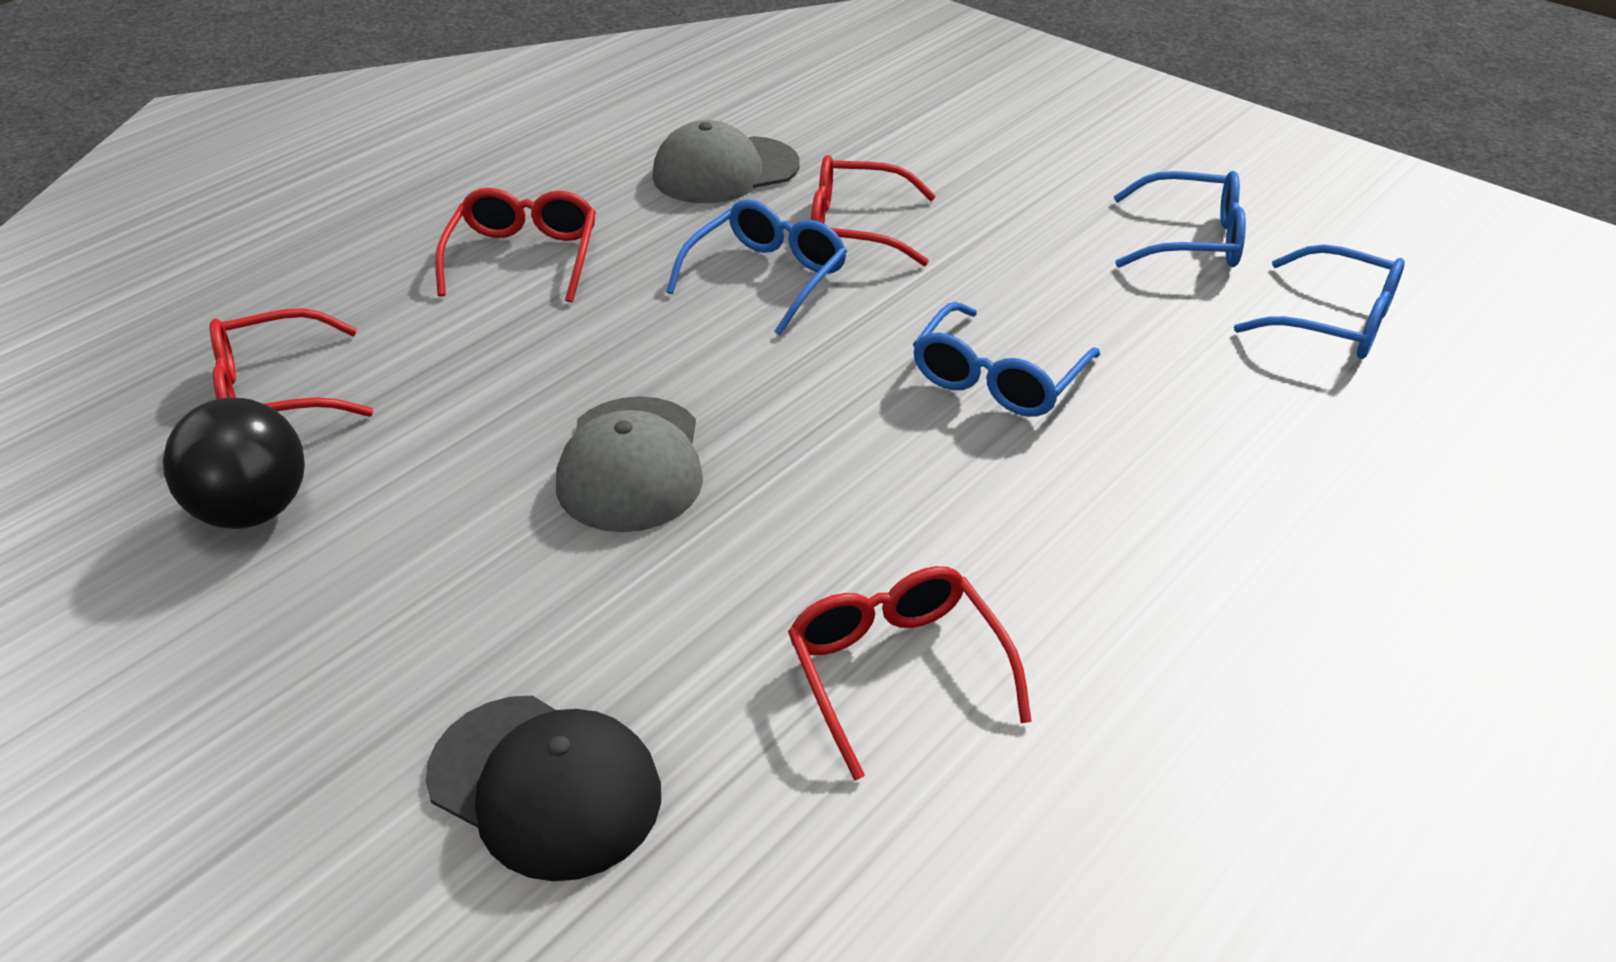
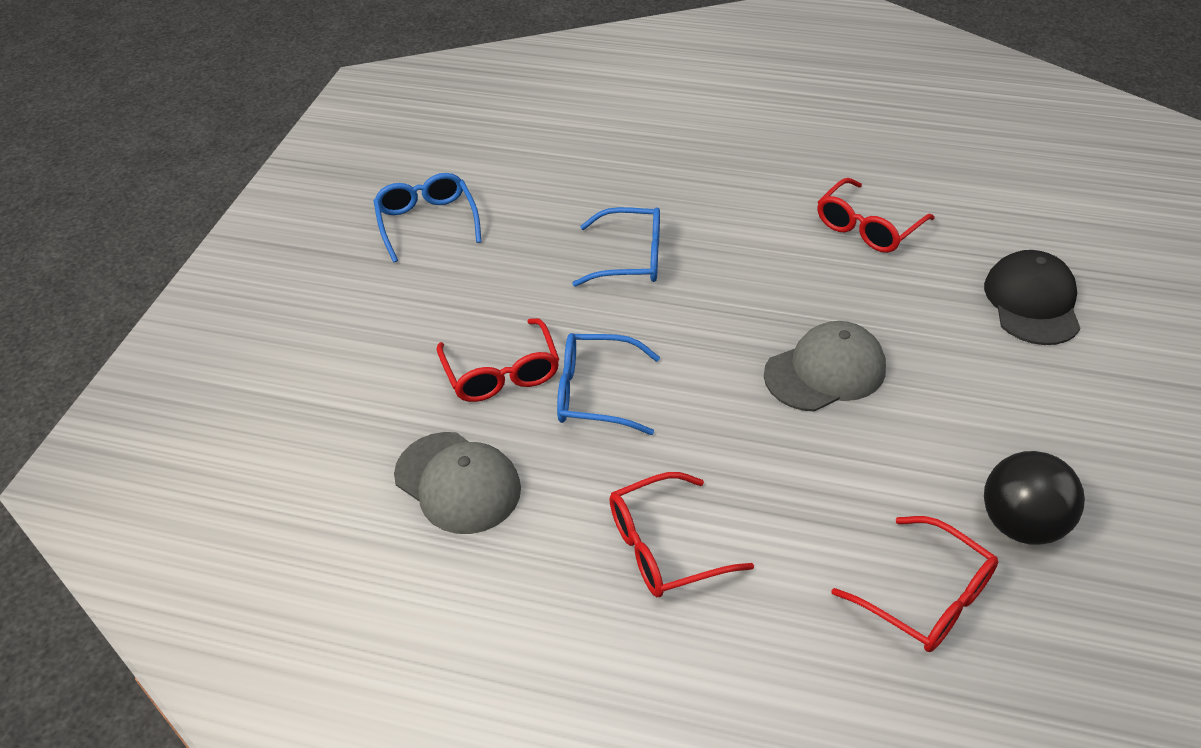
camera: 115 degrees left, 5 degrees up
(1335, 321) = (488, 159): blue glasses -> none

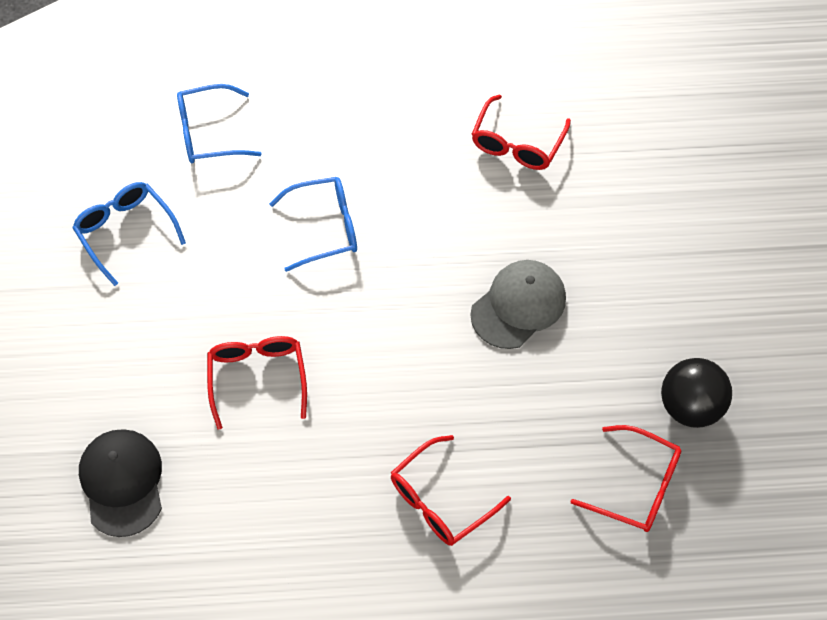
camera: 20 degrees left, 15 degrees up
(458, 482) = (262, 490): grey cap -> none
(502, 373) = (257, 377): red glasses -> red glasses turned 150 degrees counterclockwise
(595, 393) = (341, 376): blue glasses -> blue glasses (208, 133)
(1032, 302) = (664, 193): black cap -> black cap (122, 482)

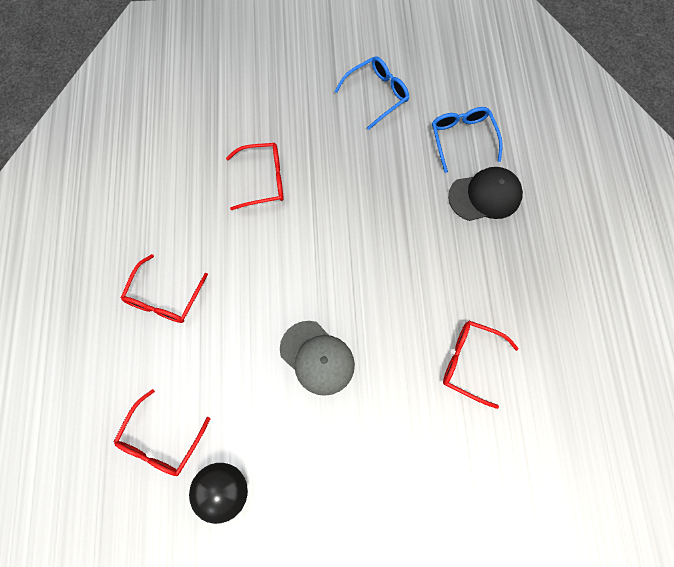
camera: 90 degrees right, 10 degrees up
(122, 482) = (195, 108): black cap -> black cap (485, 196)
(325, 228) = (384, 218): blue glasses -> none
(440, 500) = (164, 298): red glasses -> red glasses turned 120 degrees counterclockwise

